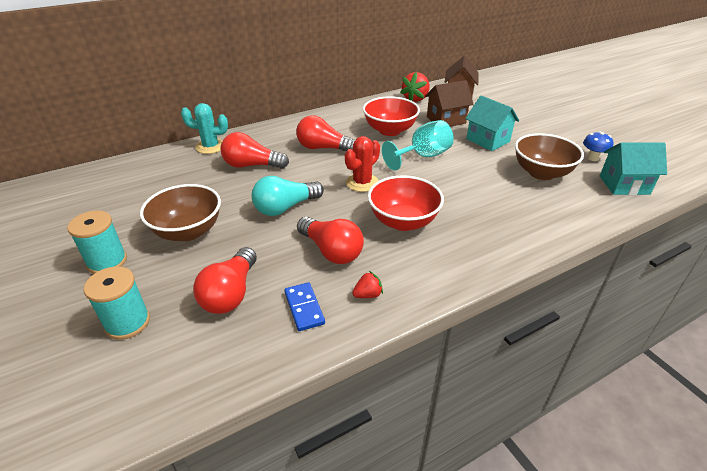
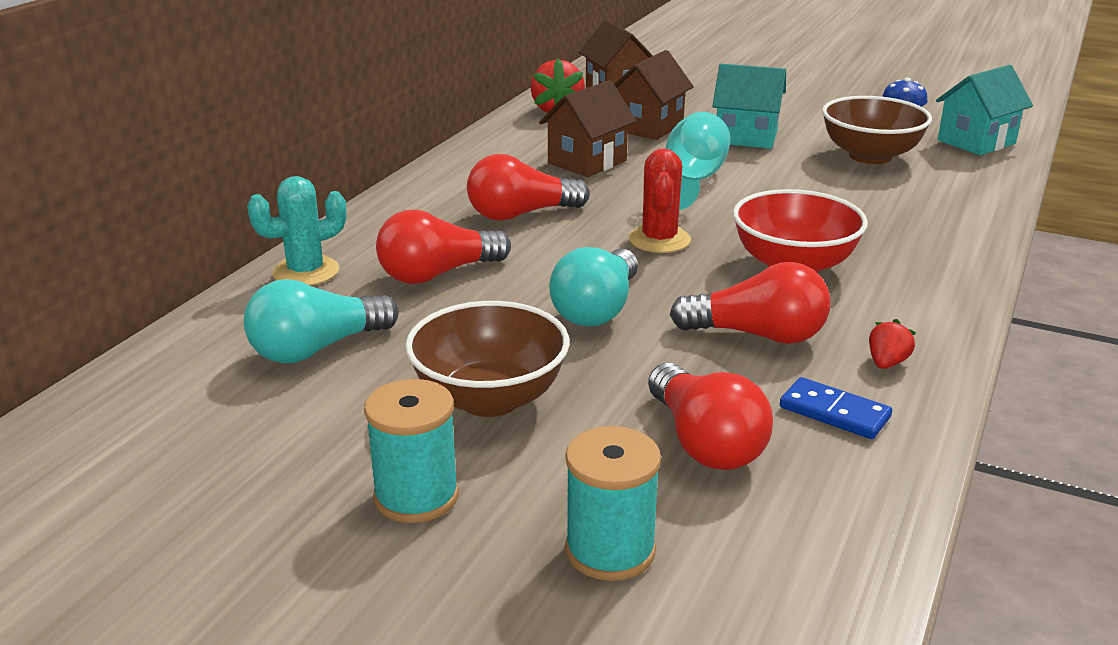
camera: 35 degrees left, 10 degrees down
(167, 182) = (317, 349): none -> turquoise light bulb
(390, 130) = (587, 162): red bowl -> brown house

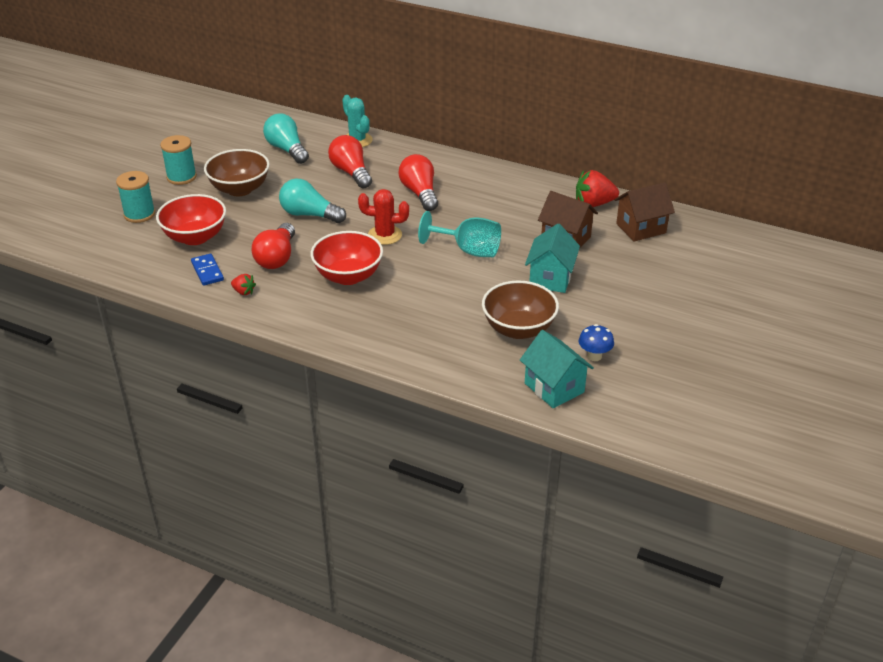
camera: 90 degrees right, 10 degrees up
(587, 162) = (498, 214): brown house -> none
(705, 443) = (195, 237): red light bulb -> red bowl
(834, 412) = (207, 271): blue domino -> blue domino turned 60 degrees counterclockwise

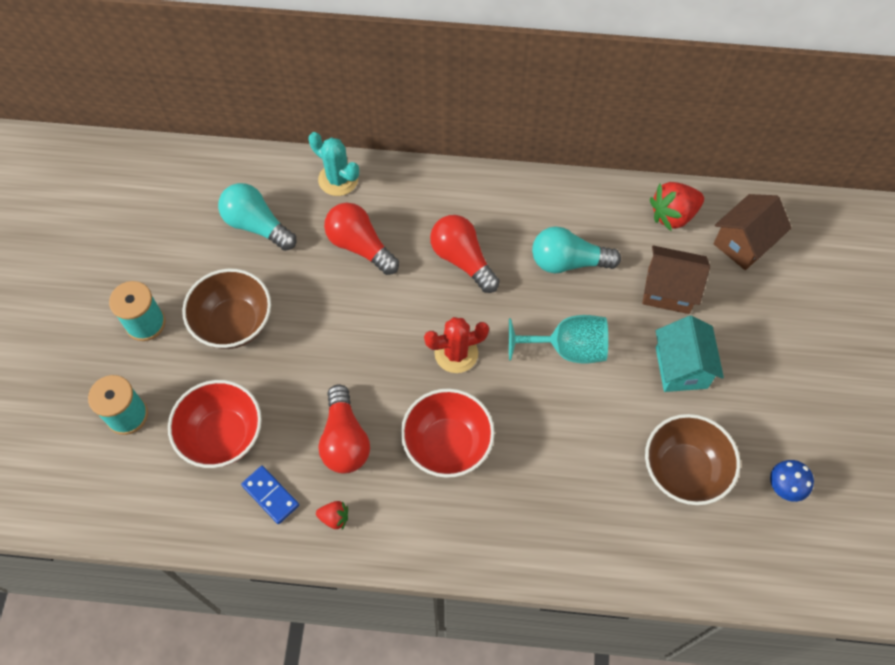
camera: 20 degrees left, 25 degrees up
(309, 215) = (346, 345): turquoise light bulb -> turquoise light bulb (568, 262)
(554, 388) = (763, 556): turquoise house -> none

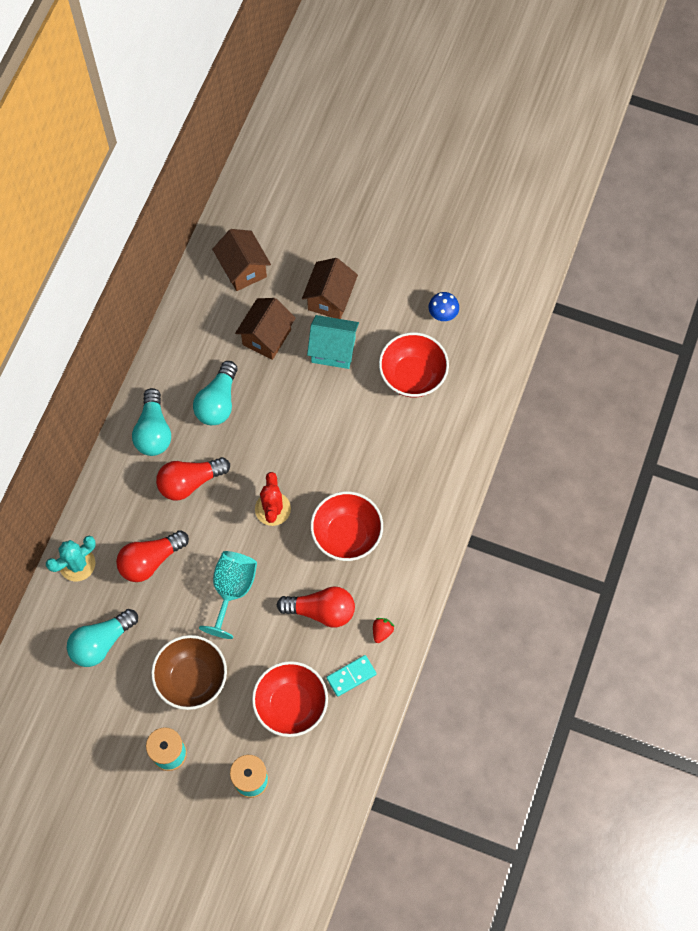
camera: 75 degrees left, 5 degrees up
(270, 495) = (351, 676): blue domino -> turquoise domino
(510, 208) = (153, 431): none -> turquoise light bulb
(567, 348) = (293, 426): turquoise goblet -> turquoise goblet (232, 590)
(673, 215) = (201, 311): red strawberry -> none
(683, 470) = (412, 376): brown bowl -> red bowl
(747, 347) = (330, 299): none -> brown house

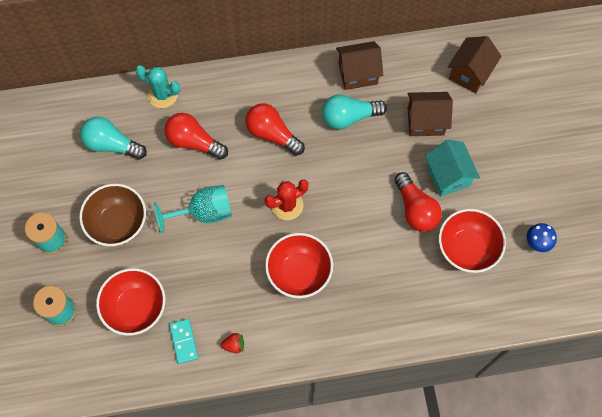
camera: 60 degrees right, 0 degrees up
(153, 431) = (297, 86): turquoise light bulb -> none
(321, 610) = (225, 288): red light bulb -> red light bulb (415, 209)
(330, 299) = (489, 149): brown house -> brown house (358, 74)
(351, 676) = (184, 341): turquoise domino -> turquoise domino turned 45 degrees clockwise

